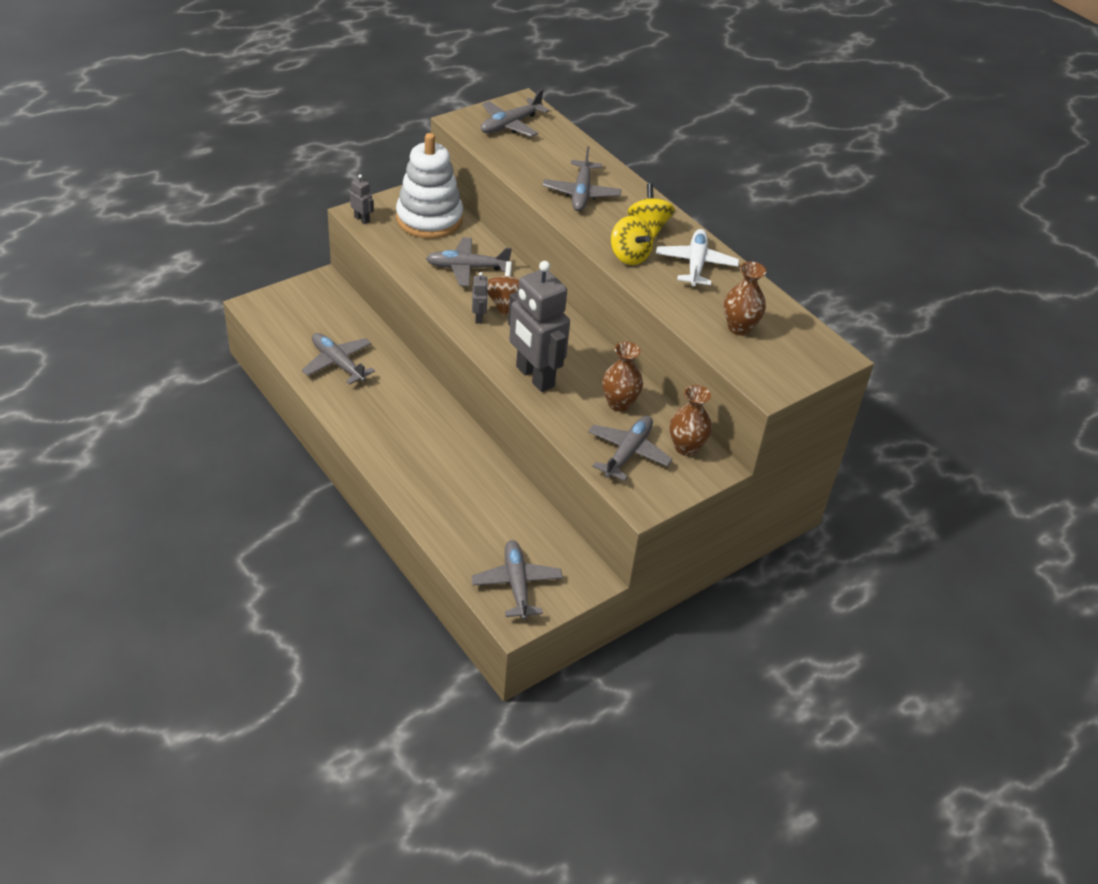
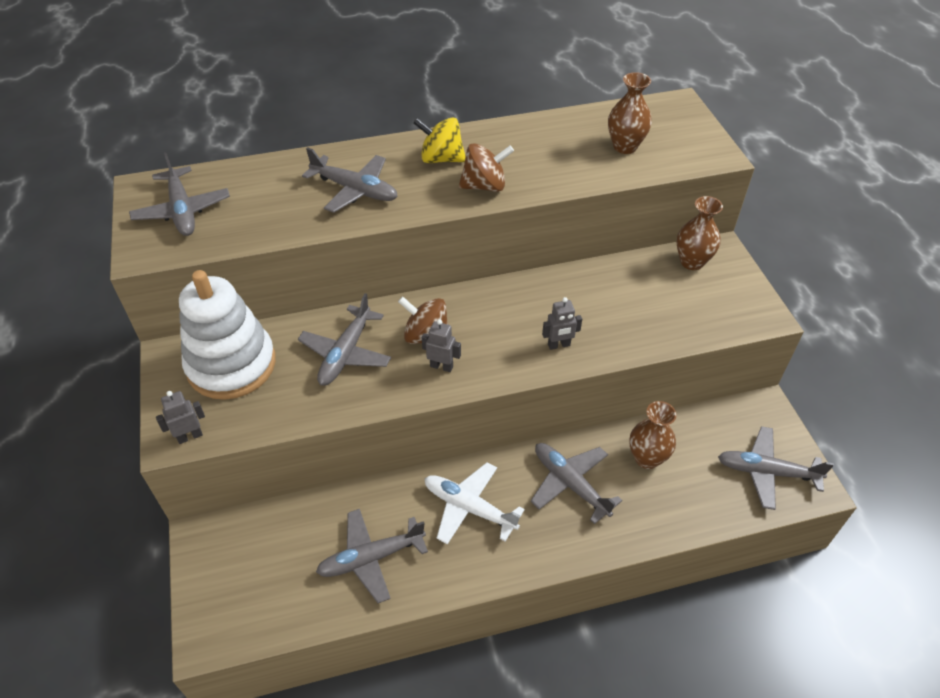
camera: 65 degrees left, 5 degrees up
(534, 377) = (559, 345): grey robot -> grey robot, size x0.42
(619, 404) = (619, 290): brown vase -> brown vase (647, 458)
(628, 452) = (691, 305): grey plane -> grey plane (570, 483)
(629, 256) = (484, 186): yellow spinning top -> brown spinning top
(696, 264) = (516, 145): white plane -> white plane (469, 507)

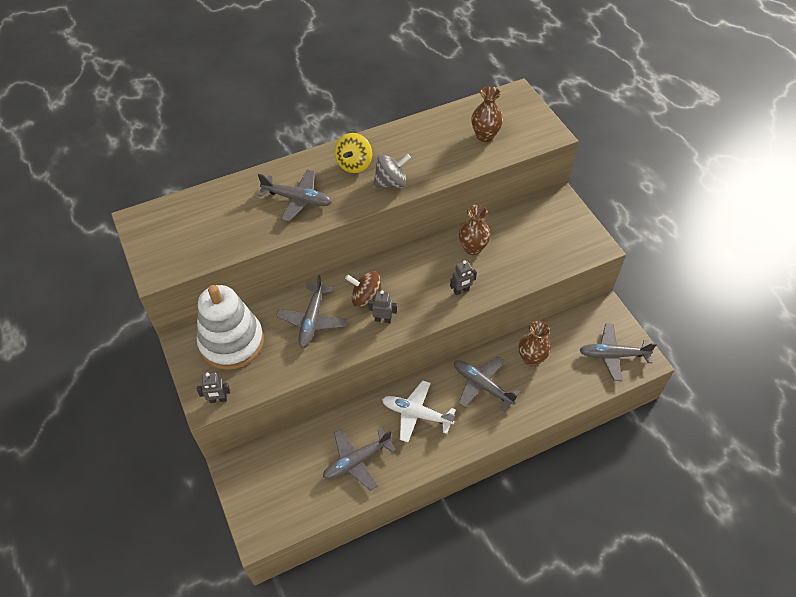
camera: 10 degrees left, 5 degrees up
(182, 211) = (174, 235): grey plane -> none
(190, 436) = (218, 400): grey robot -> grey robot turned 150 degrees counterclockwise
(441, 159) = (354, 164): yellow spinning top -> yellow spinning top turned 75 degrees counterclockwise
(484, 186) = (391, 183): brown spinning top -> grey spinning top
(692, 262) = (542, 212): brown vase -> brown vase (472, 248)

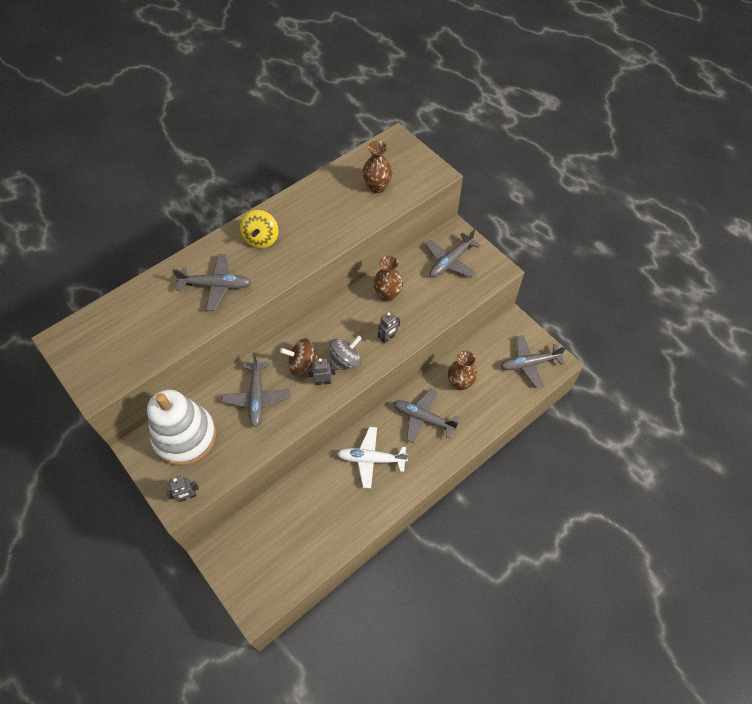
camera: 15 degrees left, 5 degrees up
(356, 461) = (328, 516): grey plane -> grey plane (450, 261)
(391, 183) = (302, 251): grey spinning top -> grey spinning top (345, 361)

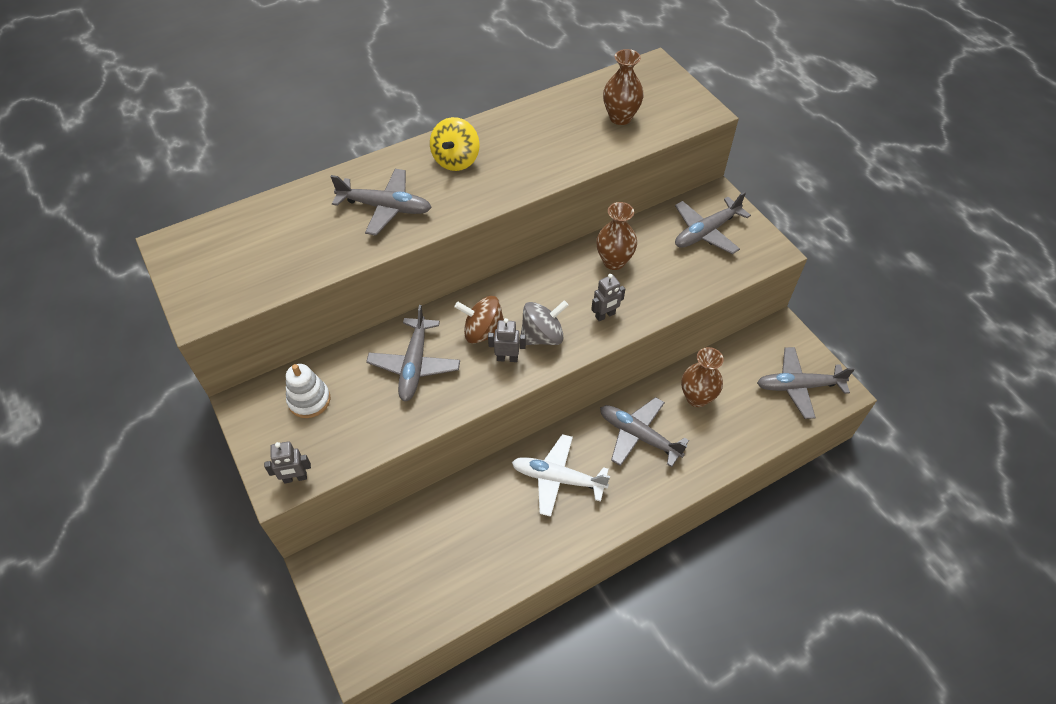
camera: 10 degrees right, 5 degrees down
(185, 436) = (309, 400): white stacking toy -> white stacking toy, size x0.49

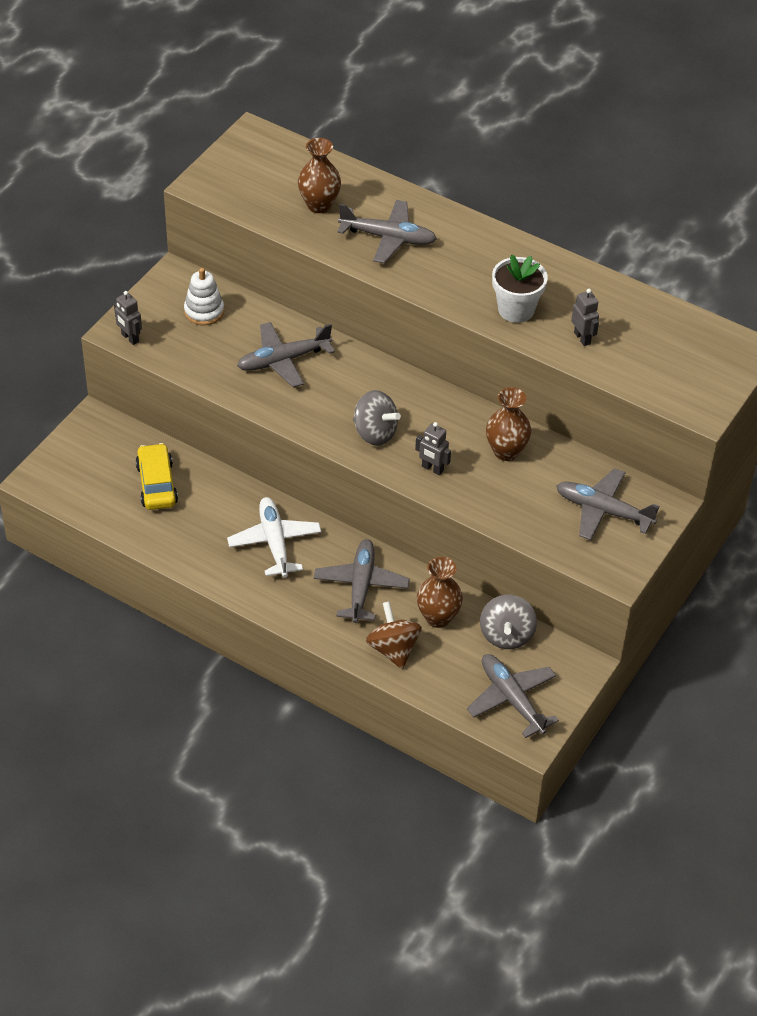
camera: 60 degrees right, 5 degrees down
(385, 207) = (388, 238): grey plane -> grey plane turned 60 degrees counterclockwise
(435, 545) = (156, 484): none -> yellow car
(456, 160) = (482, 257): yellow spinning top -> none
(483, 332) = (350, 391): brown spinning top -> brown spinning top (393, 649)
(507, 358) = (333, 418): grey robot -> grey robot (582, 338)
(530, 165) = (516, 309): none -> white flower pot
(620, 117) = (638, 349): brown vase -> brown vase (319, 205)
(734, 361) = (506, 635): none -> grey spinning top

